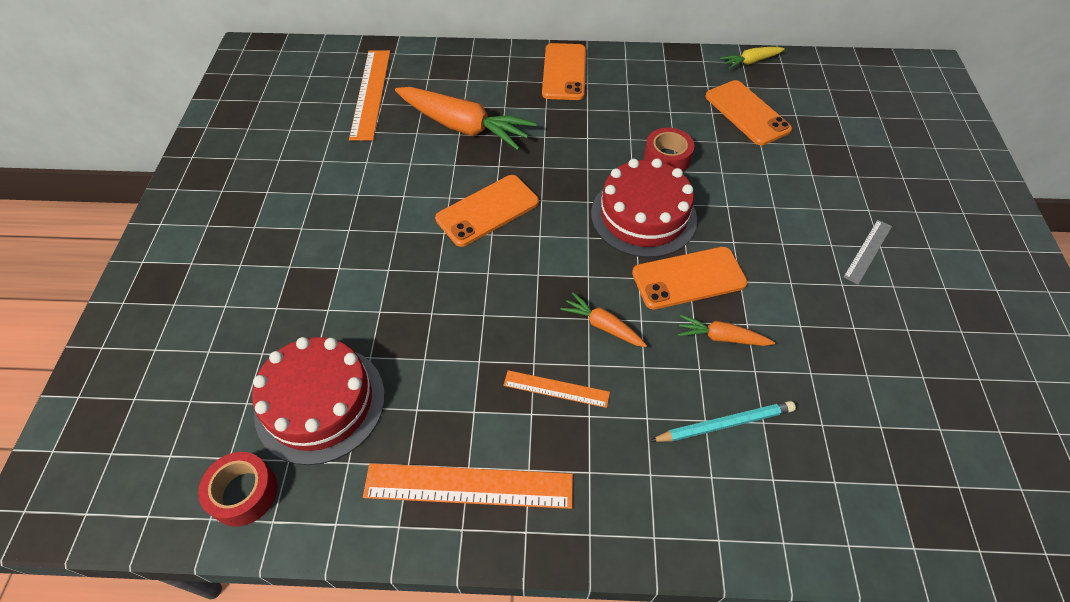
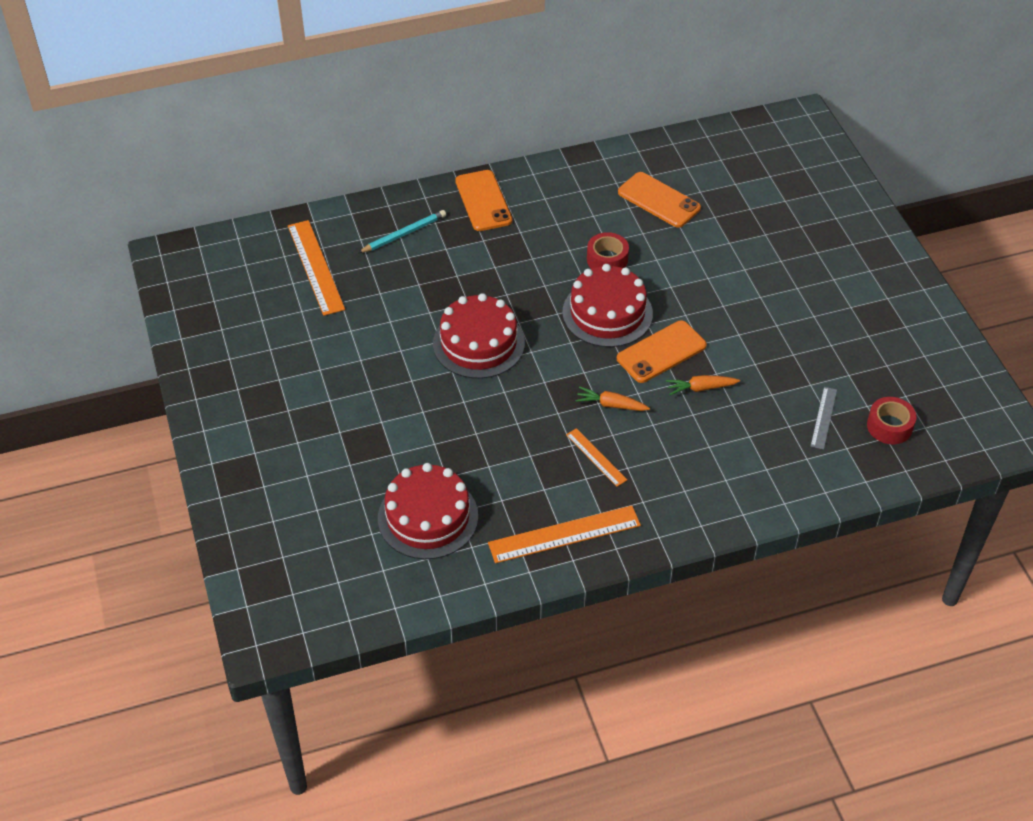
camera: 20 degrees left, 5 degrees down
(244, 493) = (409, 586): red tape -> red tape (889, 426)
(463, 127) = (419, 276): orange carrot -> none
(487, 210) = (478, 343): orange phone -> red cake
(556, 389) = (596, 457): orange ruler -> orange ruler turned 60 degrees clockwise
(724, 424) = (723, 445): turquoise pencil -> turquoise pencil (404, 234)
(750, 62) = (645, 149): yellow carrot -> none
(868, 251) = (788, 294): grey ruler -> grey ruler (823, 418)

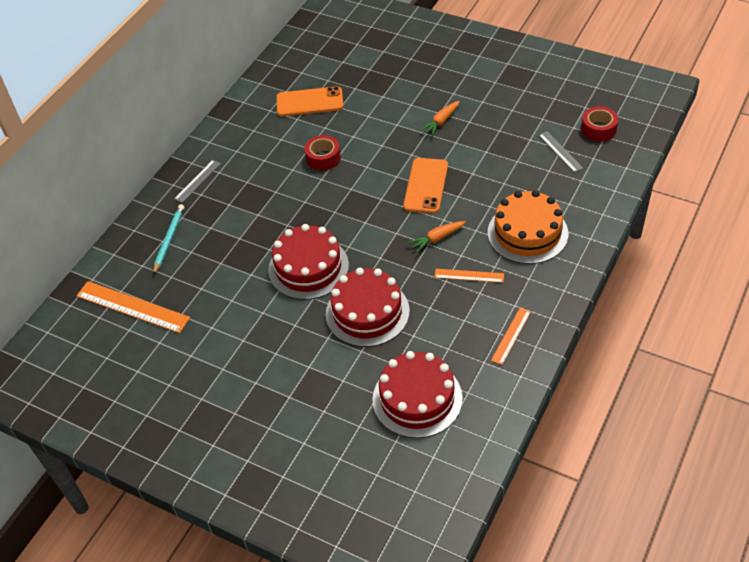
camera: 40 degrees left, 0 degrees up
(483, 201) = (197, 181): orange phone -> grey ruler
(564, 534) = (511, 336): orange ruler -> orange ruler, size x0.55
(607, 313) = (364, 188): red cake -> red cake (367, 312)
(694, 464) = (527, 233): none -> orange cake
(701, 388) = (475, 188): orange carrot -> orange carrot (441, 121)

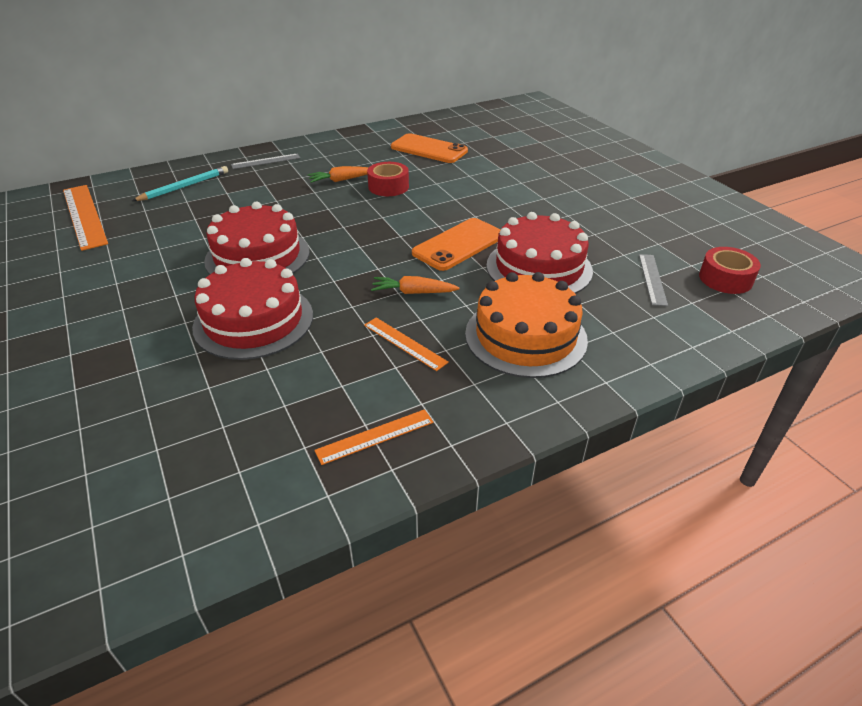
camera: 30 degrees right, 10 degrees down
(417, 398) = (176, 440): red cake -> red cake (539, 268)
(441, 121) = (537, 204): orange carrot -> orange carrot (341, 180)

